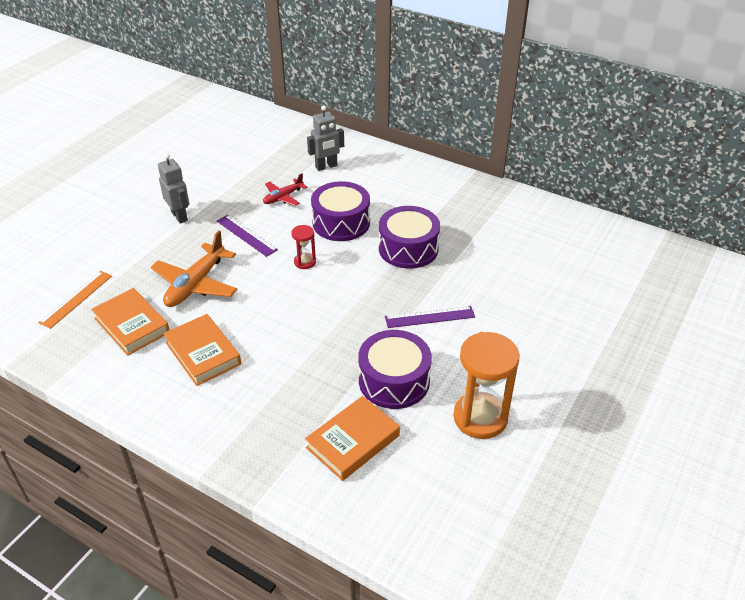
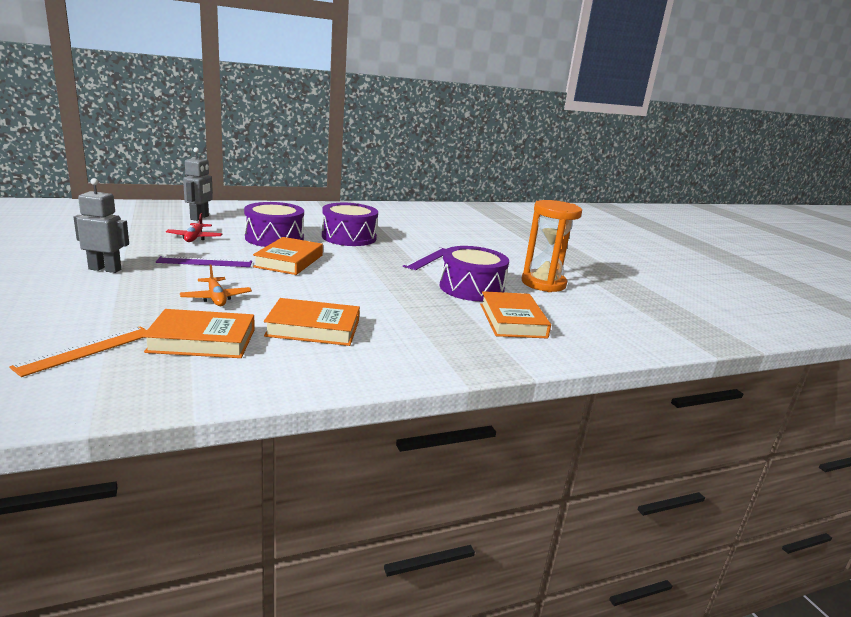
camera: 55 degrees left, 20 degrees down
(76, 299) = (86, 350): orange ruler -> orange ruler turned 60 degrees clockwise
(196, 284) = (216, 298): orange plane -> orange plane, size x0.58
(305, 262) = (289, 261): red hourglass -> orange book

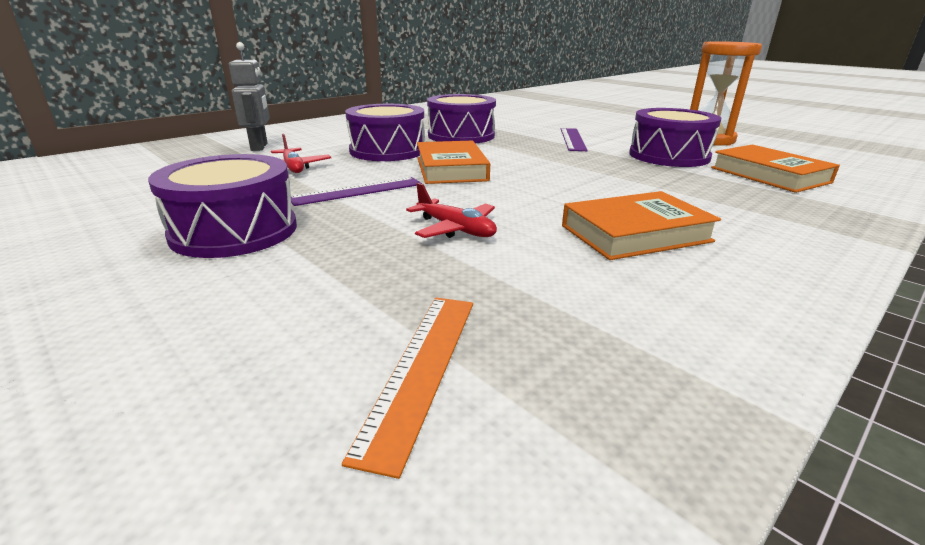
camera: 20 degrees left, 5 degrees up
(105, 269) = (234, 231): grey robot -> purple drum
(202, 341) = (553, 291): orange book -> none
(216, 298) = (455, 229): orange plane -> red plane

